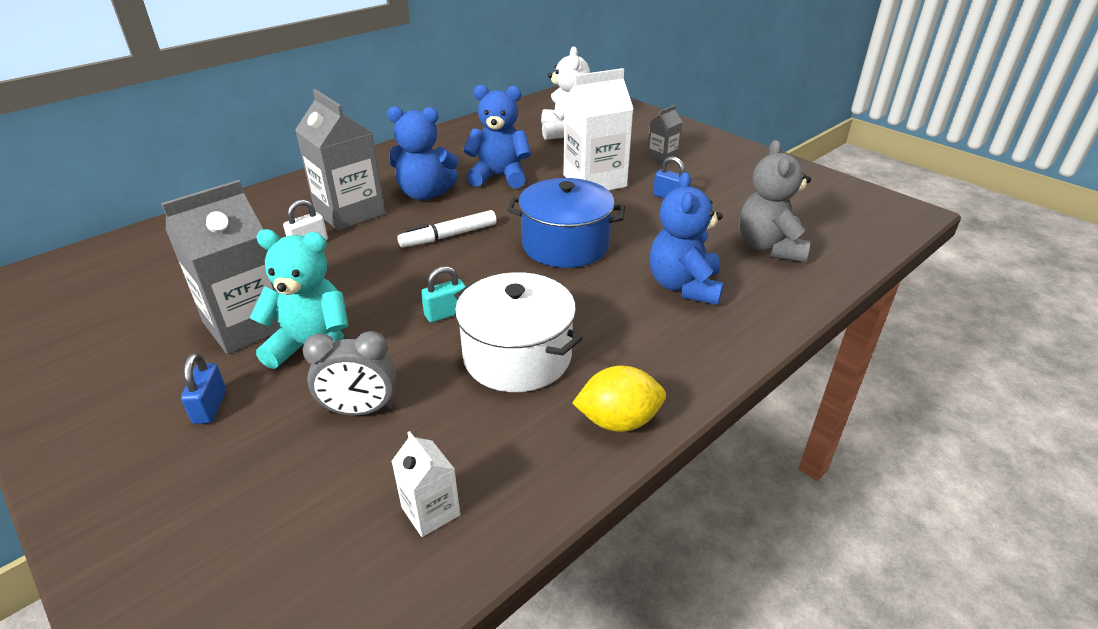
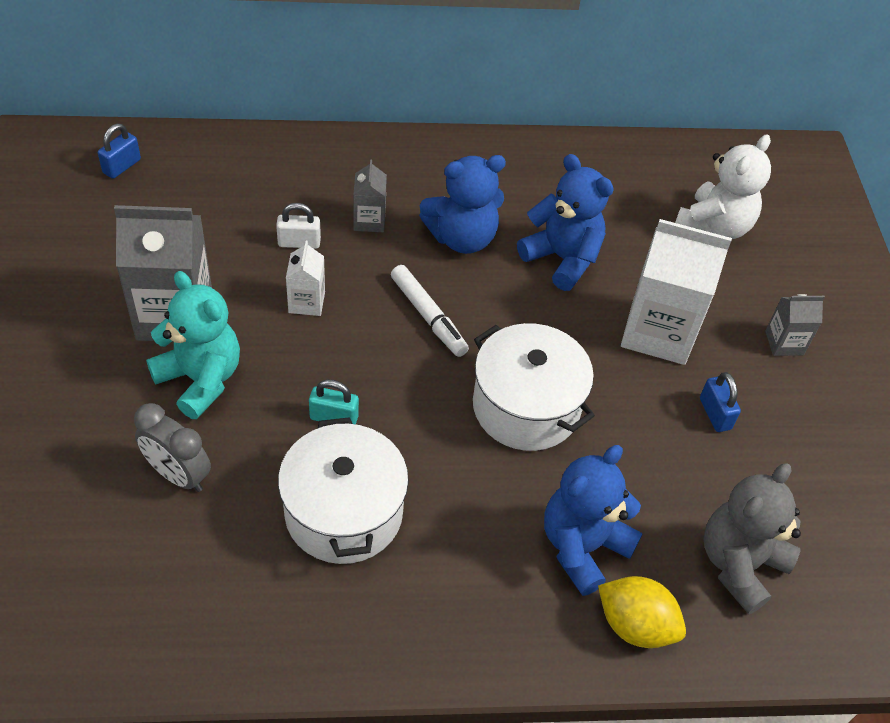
camera: 35 degrees right, 15 degrees up
(210, 407) = (85, 389): blue padlock -> blue padlock (122, 166)
(350, 212) = (369, 221): grey carton -> grey carton, size x0.49
(425, 194) = (462, 238): blue teddy bear -> blue teddy bear turned 60 degrees counterclockwise
(430, 511) = (143, 610): white carton -> white carton (306, 302)
(448, 236) = (428, 316): white marker -> white marker turned 135 degrees counterclockwise
(565, 245) = (526, 407): blue pot -> white pot
(618, 421) = (353, 645): yellow lemon -> yellow lemon (635, 625)

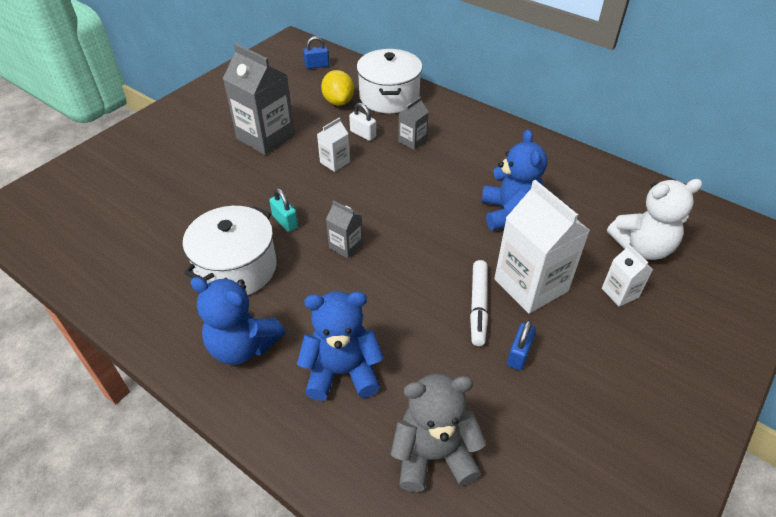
camera: 45 degrees right, 5 degrees down
(178, 475) = (185, 205): grey clock -> none
(200, 379) = (244, 170): turquoise teddy bear -> none
(428, 316) = (391, 201): white marker -> white marker (478, 306)
(462, 238) = (457, 173): blue teddy bear -> blue teddy bear (243, 346)
(526, 407) = (395, 277): white pot -> white pot (389, 97)
(635, 625) = (323, 438): yellow lemon -> yellow lemon (338, 101)
(737, 290) = (620, 293): none -> white carton
(784, 343) = (623, 343): grey carton -> grey carton (346, 246)

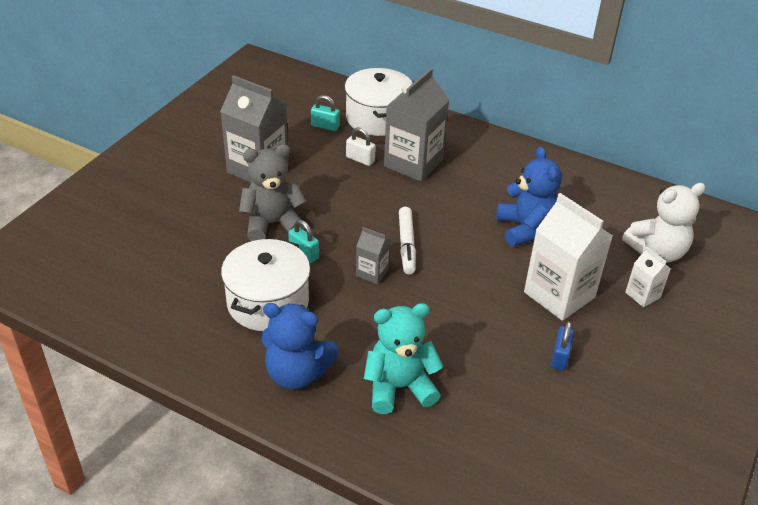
camera: 10 degrees left, 5 degrees down
(317, 65) = (291, 88): blue padlock -> none
(334, 162) = (338, 190): white carton -> none
(338, 101) = (325, 126): yellow lemon -> turquoise padlock
(342, 372) = (399, 387): blue teddy bear -> turquoise teddy bear
(412, 141) = (413, 163): grey carton -> grey carton, size x2.04
(433, 455) = (500, 448): grey teddy bear -> grey teddy bear (272, 224)
(478, 306) = (513, 318): white marker -> white marker (406, 245)

